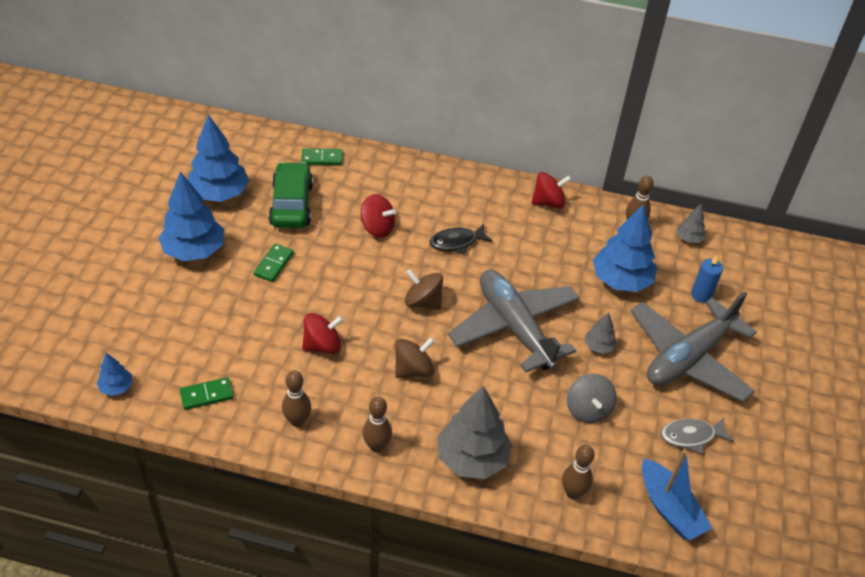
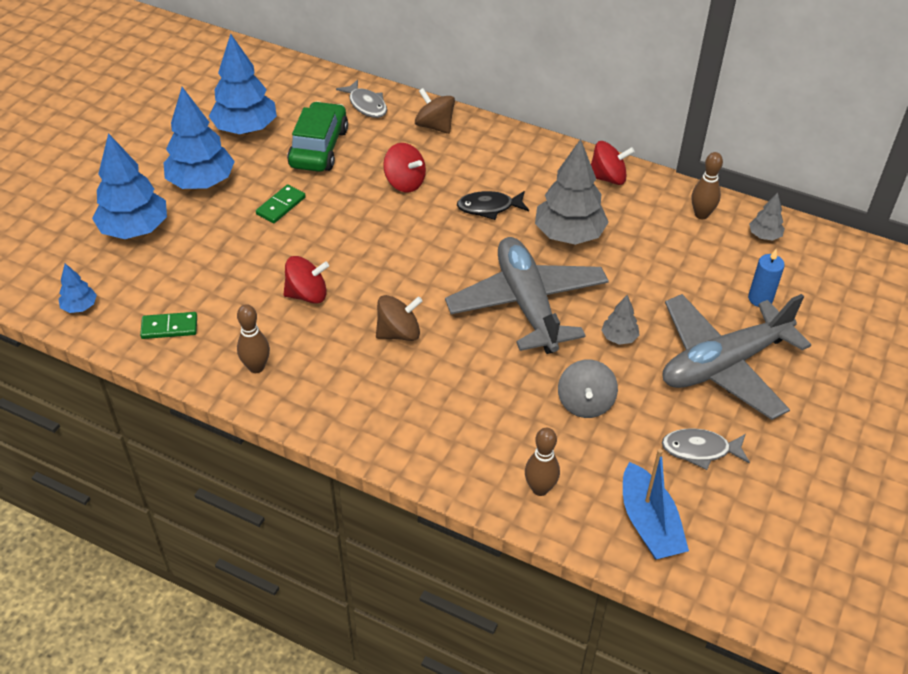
camera: 15 degrees right, 0 degrees up
(322, 158) = (366, 105): green domino -> grey fish
(377, 446) = (334, 406): brown bowling pin -> none
(423, 302) = (431, 264): brown spinning top -> brown spinning top (435, 126)
(472, 458) = (436, 434): grey tree -> grey tree (569, 234)
(621, 280) = (667, 271): blue tree -> blue tree (134, 229)

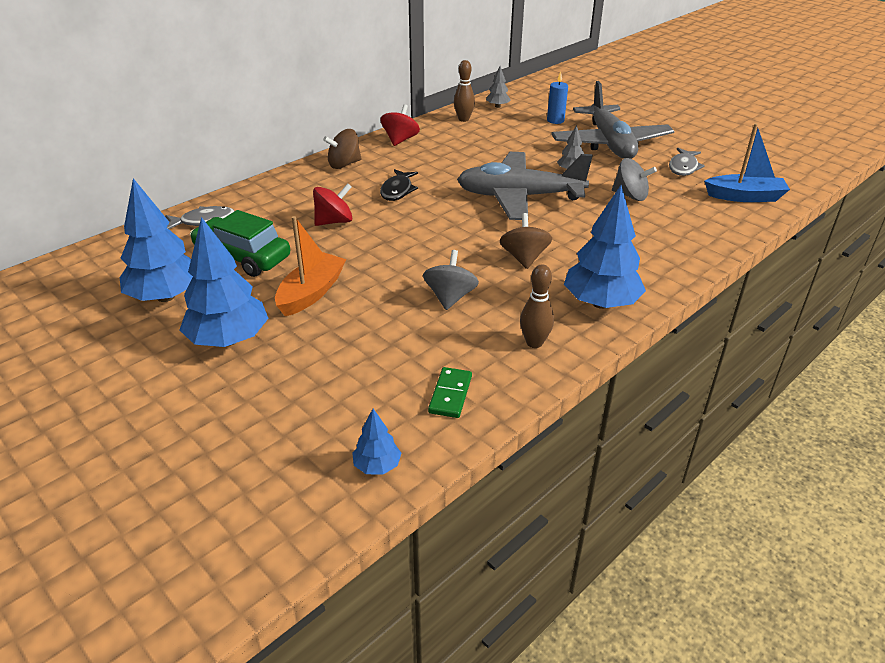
camera: 70 degrees left, 10 degrees down
(134, 229) = (269, 402): blue tree -> blue tree (601, 303)
(281, 206) = (311, 293): green domino -> orange boat
(307, 294) = (450, 297): red spinning top -> grey spinning top
(435, 126) = (270, 194): brown spinning top -> brown spinning top (344, 164)
(540, 488) = (709, 229): brown bowling pin -> none
(569, 234) = (452, 166): grey tree -> none

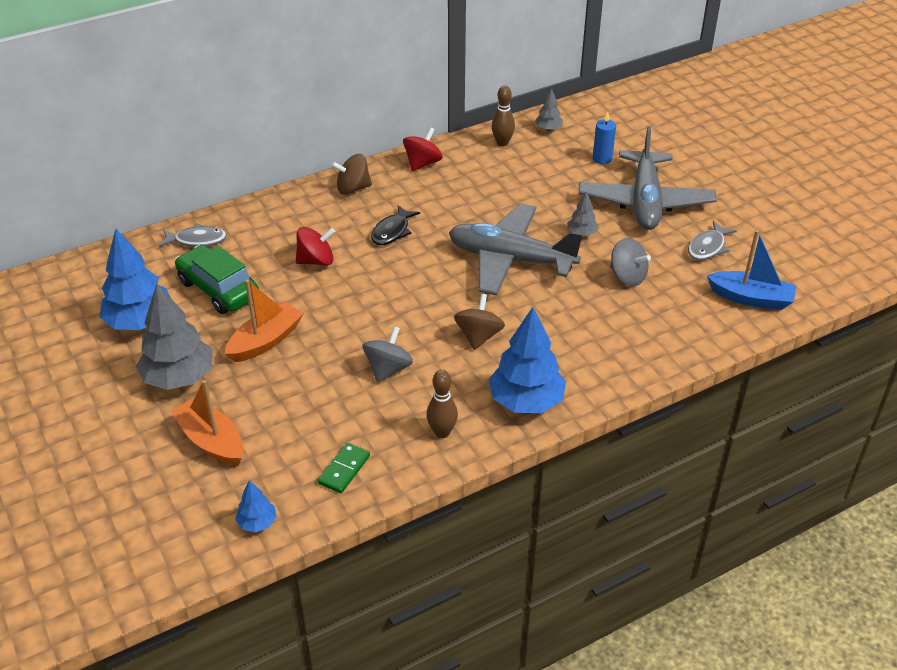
camera: 15 degrees right, 5 degrees up
(229, 339) = (179, 378): blue tree -> grey tree
(289, 393) = (211, 441): none -> orange boat

